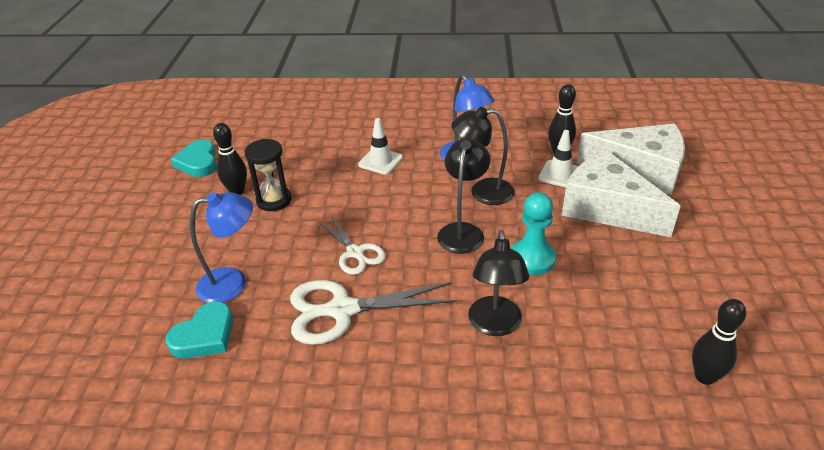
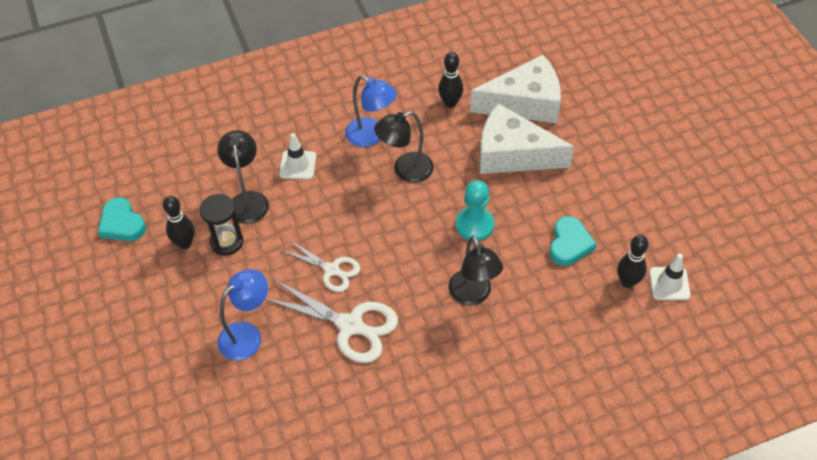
camera: 25 degrees left, 15 degrees up
(205, 335) = (258, 388): turquoise heart -> turquoise heart (569, 244)
(341, 310) = (351, 326): white scissors -> white scissors turned 120 degrees counterclockwise
(462, 231) = (408, 217): black lamp -> black lamp (248, 200)
(560, 174) = (461, 129): white traffic cone -> white traffic cone (669, 284)

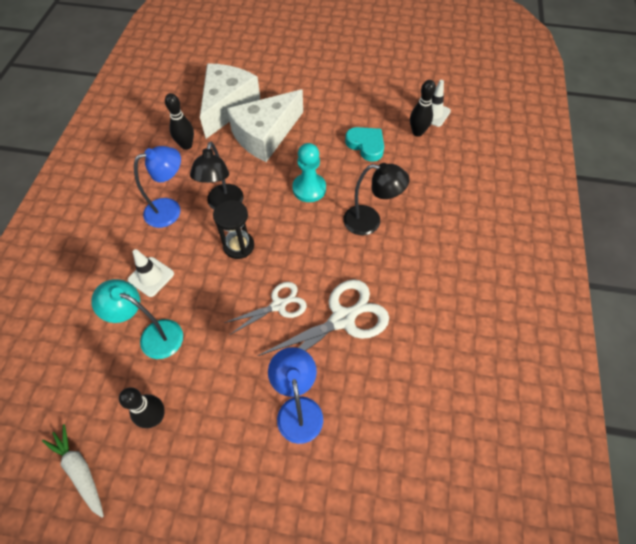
camera: 60 degrees left, 5 degrees up
(122, 224) = (80, 471): turquoise heart -> white carrot
(226, 242) = (184, 377): black hourglass -> black hourglass (238, 246)
(248, 200) = (153, 335): black lamp -> turquoise lamp

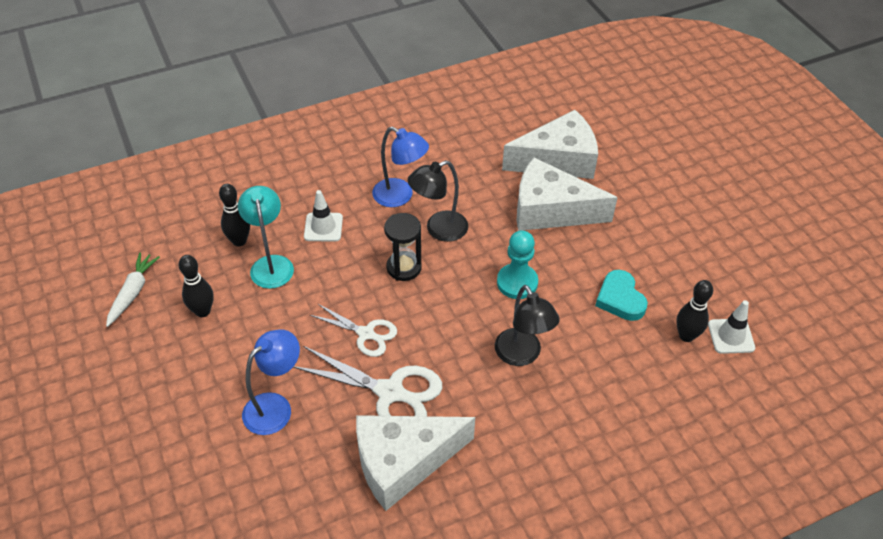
camera: 55 degrees right, 10 degrees down
(186, 145) = (480, 162): black bowling pin -> black bowling pin (239, 241)
(366, 145) = (620, 299): turquoise heart -> turquoise heart turned 150 degrees clockwise
(408, 344) = (403, 462): none -> white cheese

